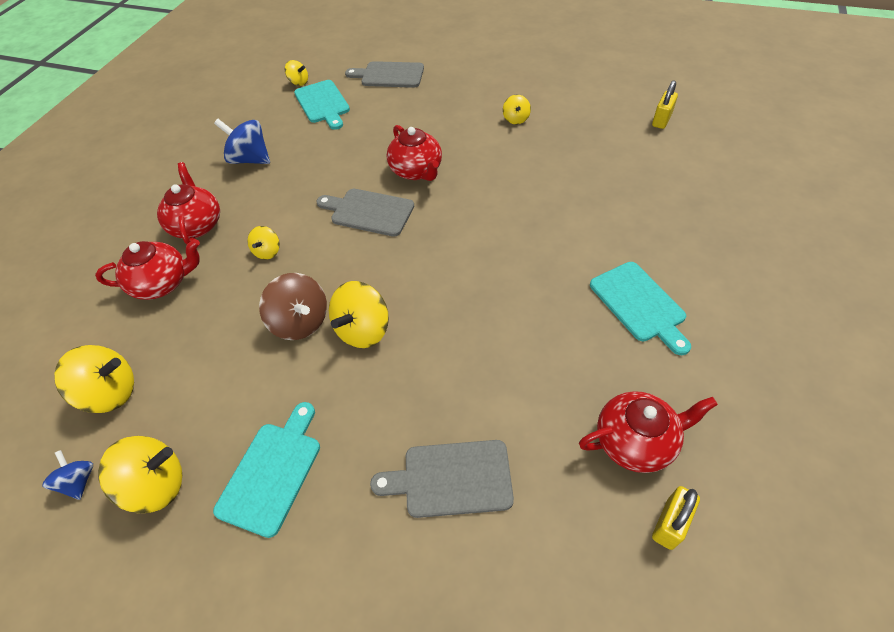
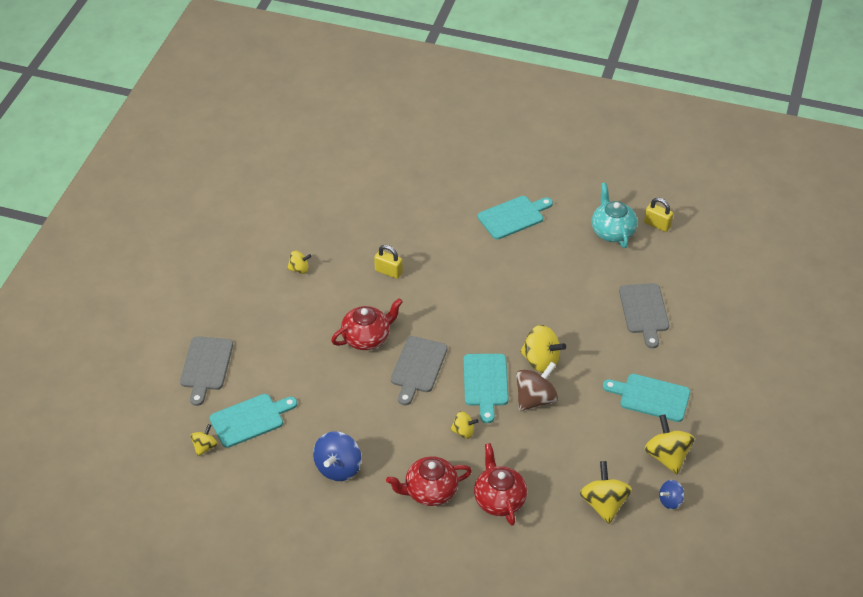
camera: 95 degrees left, 5 degrees down
(335, 272) = (485, 383): none -> turquoise cutting board
(635, 441) = (612, 231): red teapot -> turquoise teapot
(661, 120) = (313, 177): yellow padlock -> yellow padlock (388, 271)

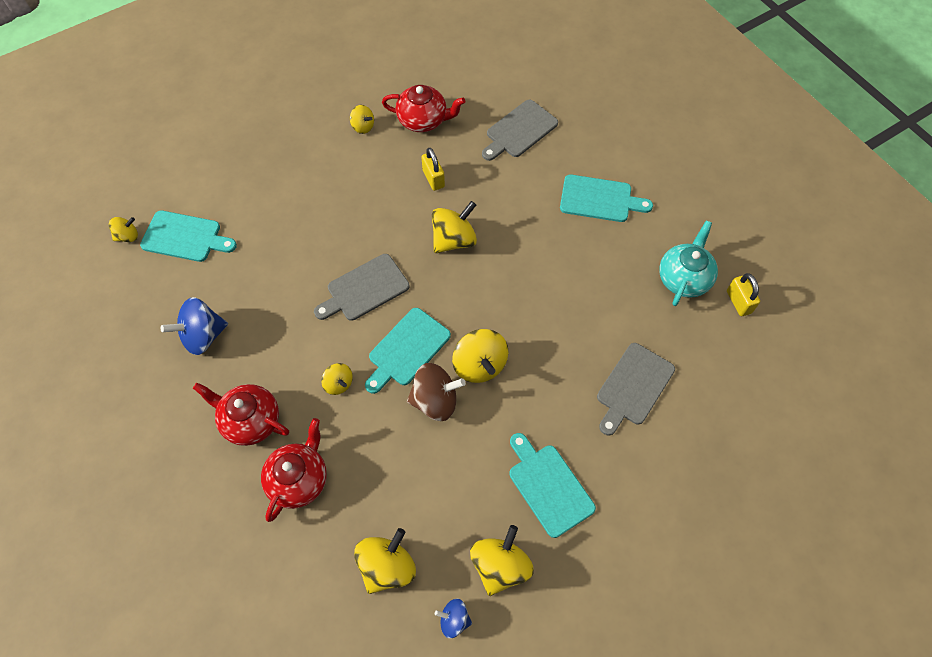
camera: 40 degrees right, 15 degrees up
(206, 366) = (203, 165): grey cutting board -> grey cutting board (519, 131)
(367, 337) = (352, 229): red teapot -> red teapot (423, 120)
(444, 300) = (454, 240): none -> yellow spinning top

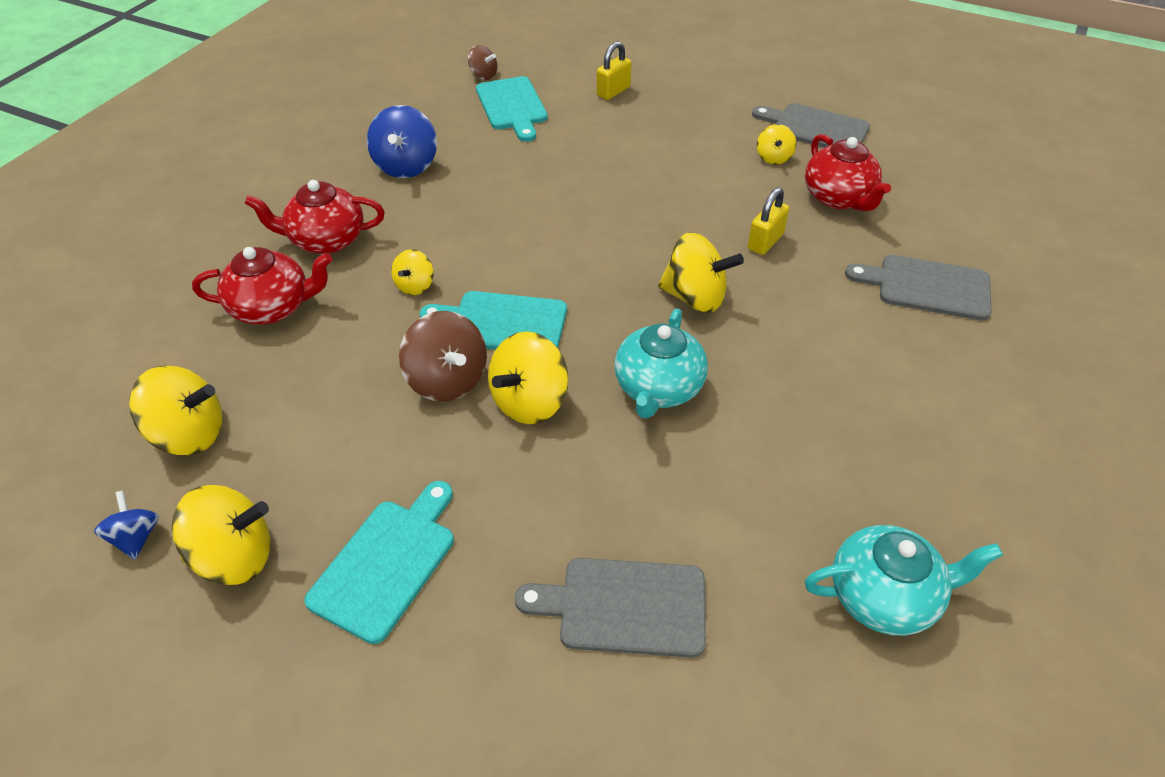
camera: 60 degrees right, 15 degrees down
(128, 236) = (483, 75): yellow spinning top -> brown spinning top
(203, 336) = (406, 166): blue spinning top -> blue spinning top turned 120 degrees counterclockwise
(250, 420) = (326, 240): red teapot -> red teapot turned 90 degrees counterclockwise
(364, 289) = (556, 252): grey cutting board -> grey cutting board (815, 128)
(509, 297) = (658, 388): none -> turquoise teapot
(599, 199) = (914, 420): turquoise cutting board -> none
(738, 302) = (917, 709): yellow padlock -> yellow padlock (613, 91)

